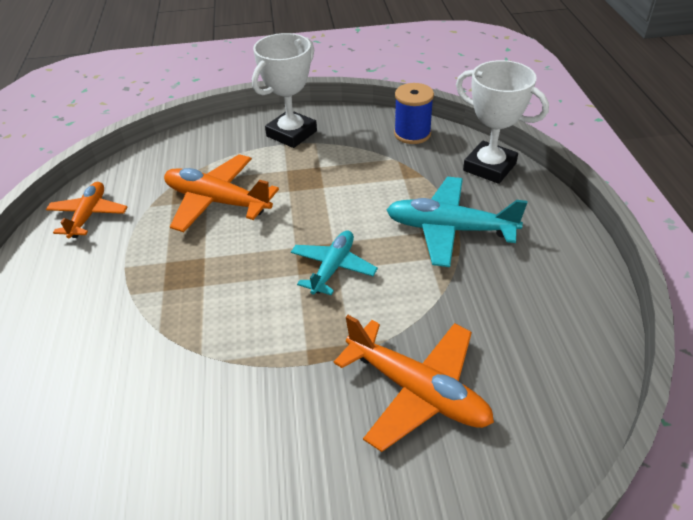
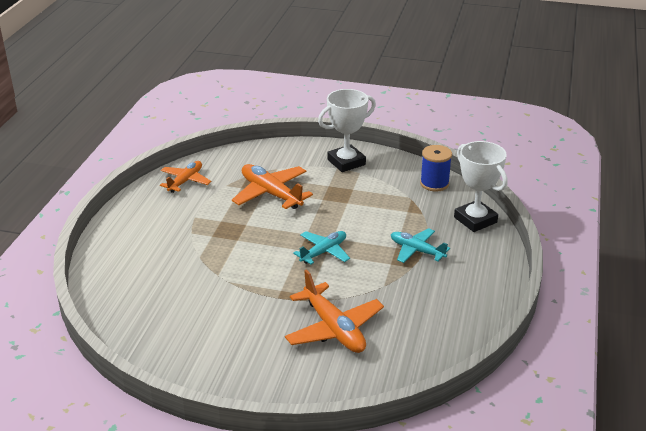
camera: 20 degrees right, 10 degrees down
(449, 229) = (417, 251): turquoise plane -> turquoise plane, size x0.65

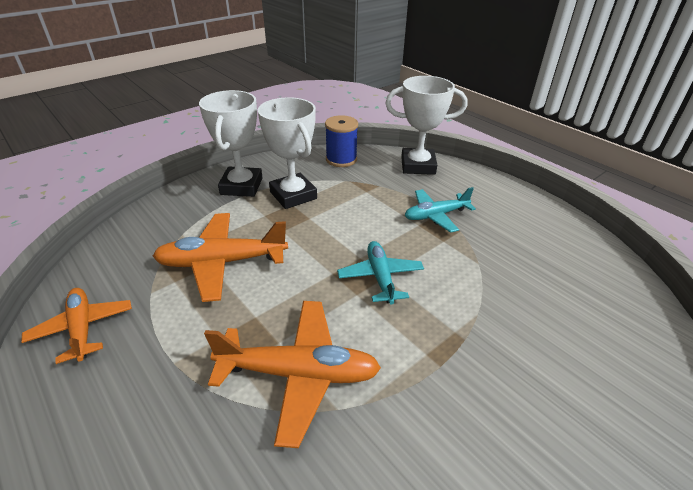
camera: 55 degrees left, 5 degrees up
(334, 328) = (539, 343): orange plane -> orange plane (298, 373)
(363, 185) = (293, 195): none -> white trophy

